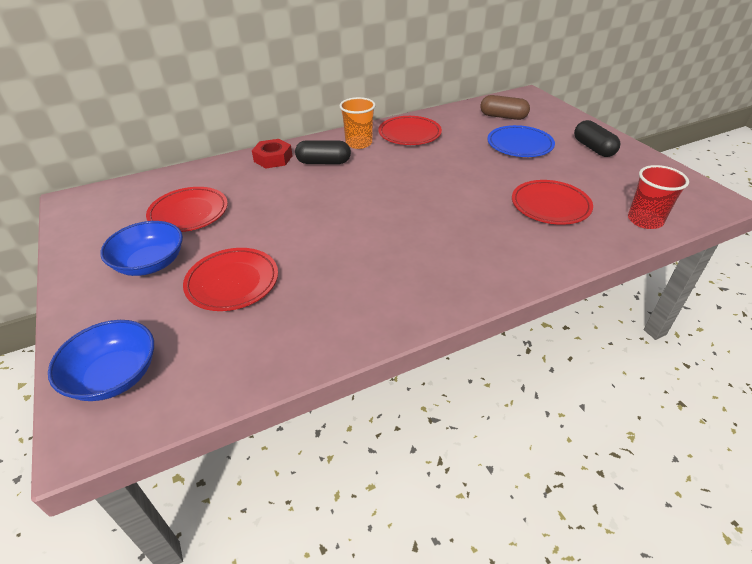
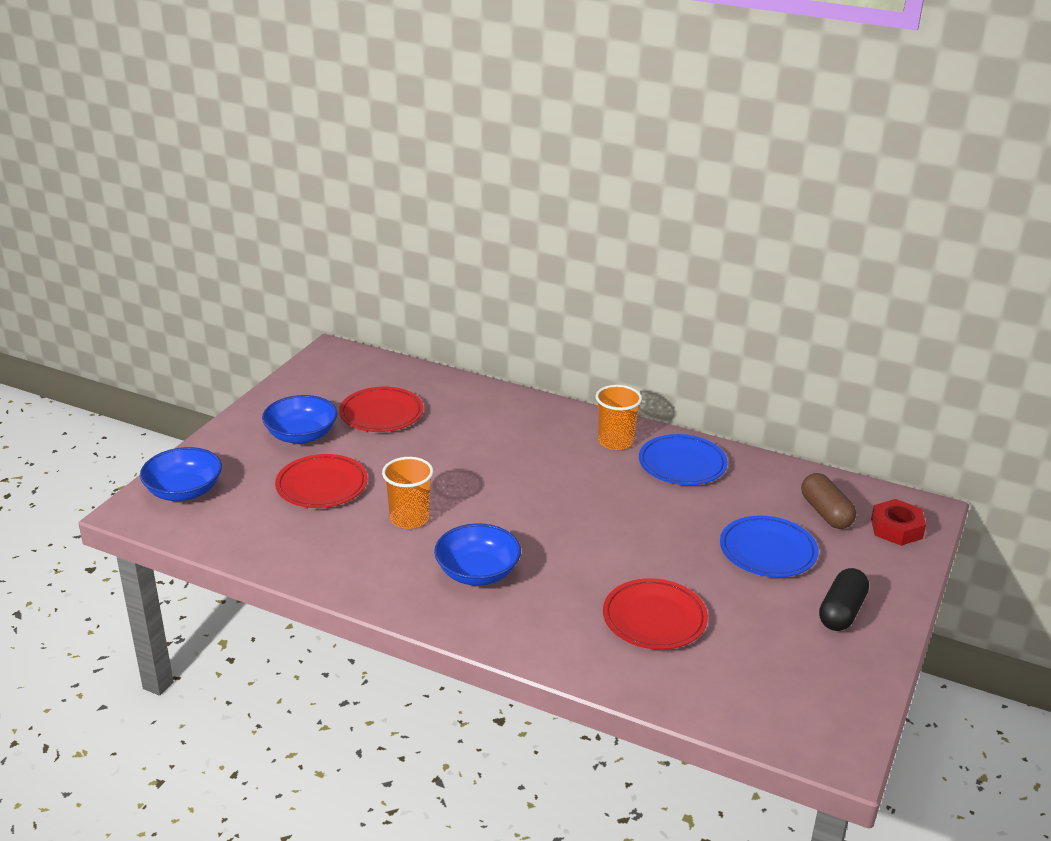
camera: 50 degrees right, 10 degrees down
(273, 158) = (517, 408): red nut -> red nut (896, 528)
(323, 162) = (549, 439): black capsule -> none
(333, 256) = (409, 518): none -> orange cup
(409, 134) = (682, 464): red plate -> blue plate
(433, 253) = (477, 572): none -> blue bowl
(645, 220) = (710, 699): red cup -> none

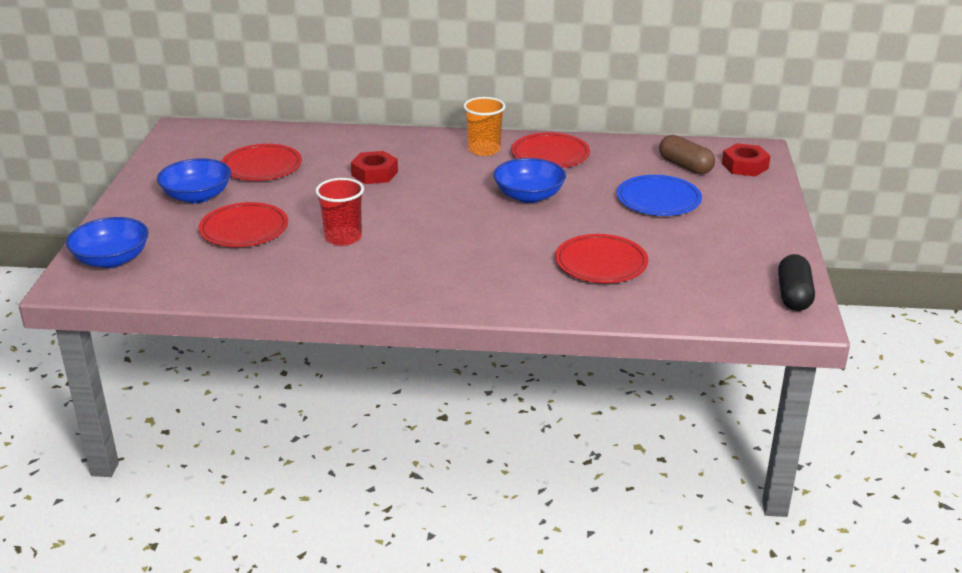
camera: 20 degrees left, 0 degrees up
(409, 518) = (343, 237): orange cup -> red cup
(477, 572) = (431, 263): blue bowl -> blue bowl (529, 196)
(486, 447) = (374, 174): none -> red nut
(682, 464) = (550, 155): blue plate -> red plate
(841, 612) = (741, 228): black capsule -> black capsule (793, 295)

